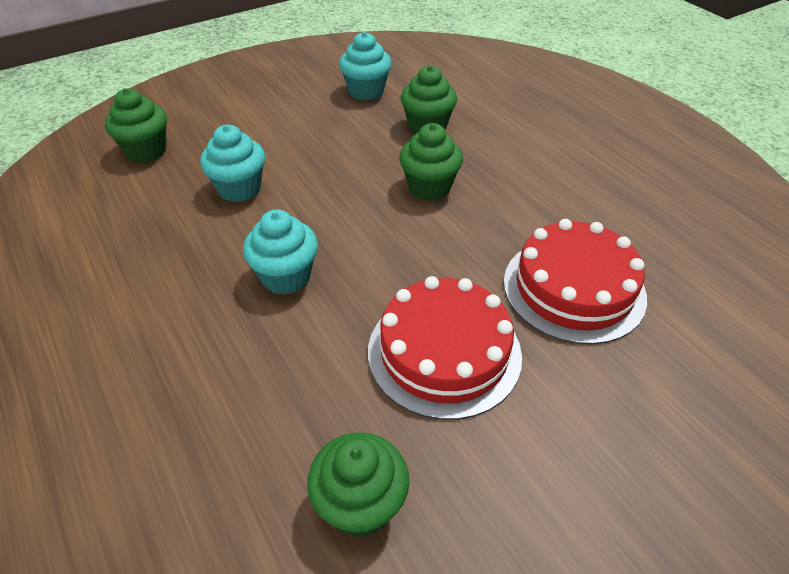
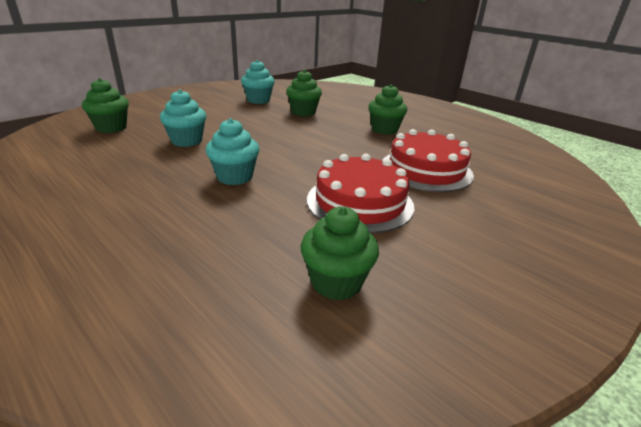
camera: 15 degrees left, 15 degrees down
(429, 187) = (316, 135): green cupcake -> green cupcake (384, 130)

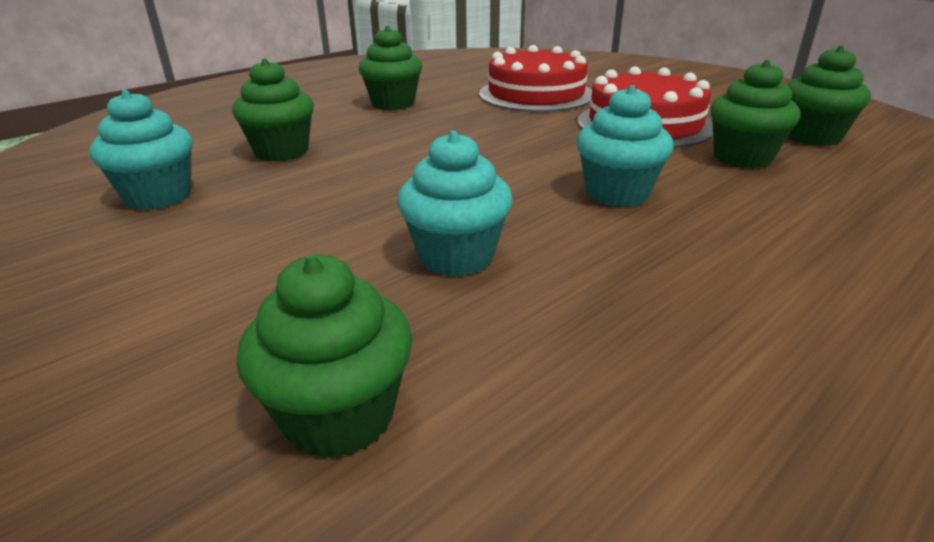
camera: 85 degrees left, 0 degrees up
(284, 229) = (742, 158): none -> green cupcake

